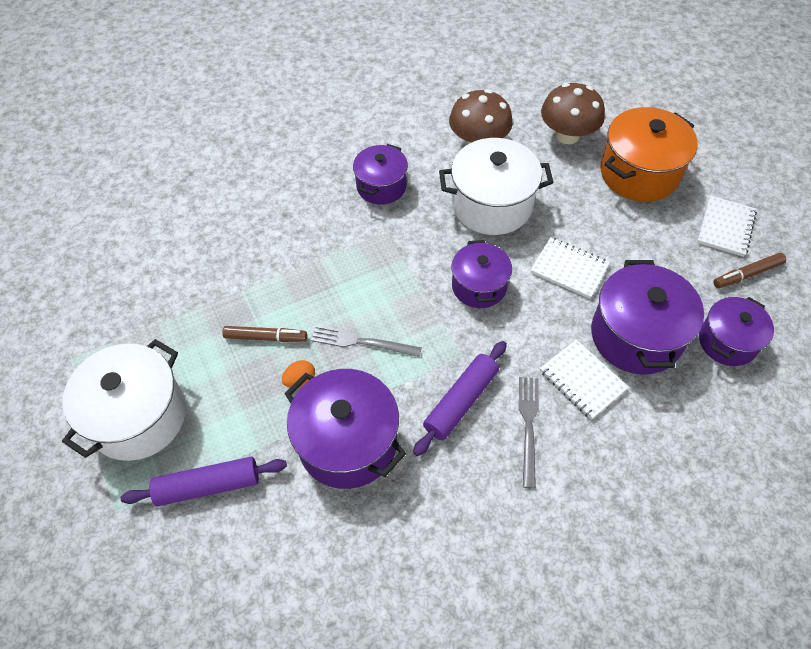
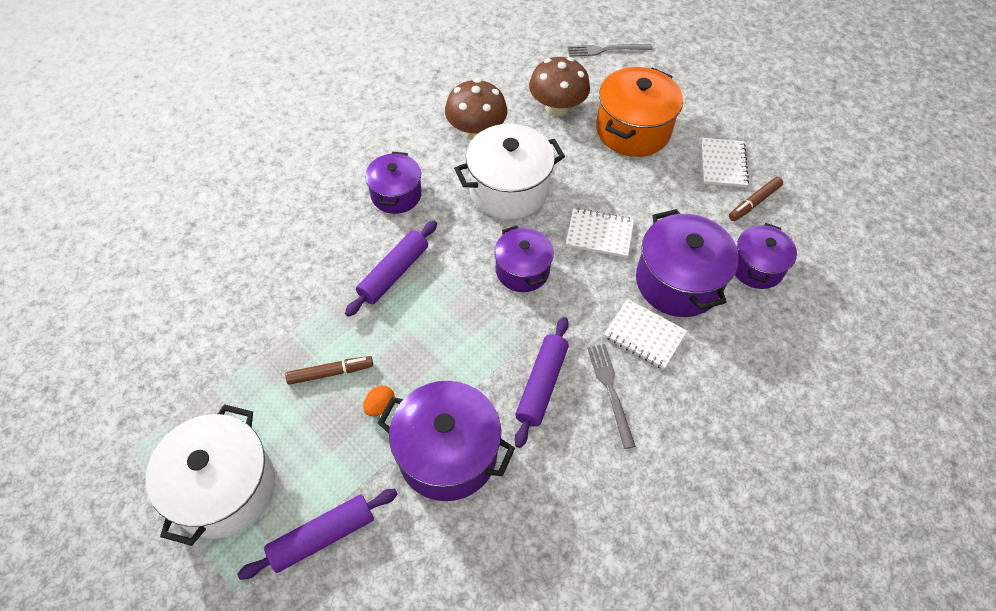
camera: 20 degrees left, 0 degrees up
(354, 259) = (393, 273): none -> purple rolling pin
(361, 342) = (428, 352): grey fork -> grey fork (606, 50)

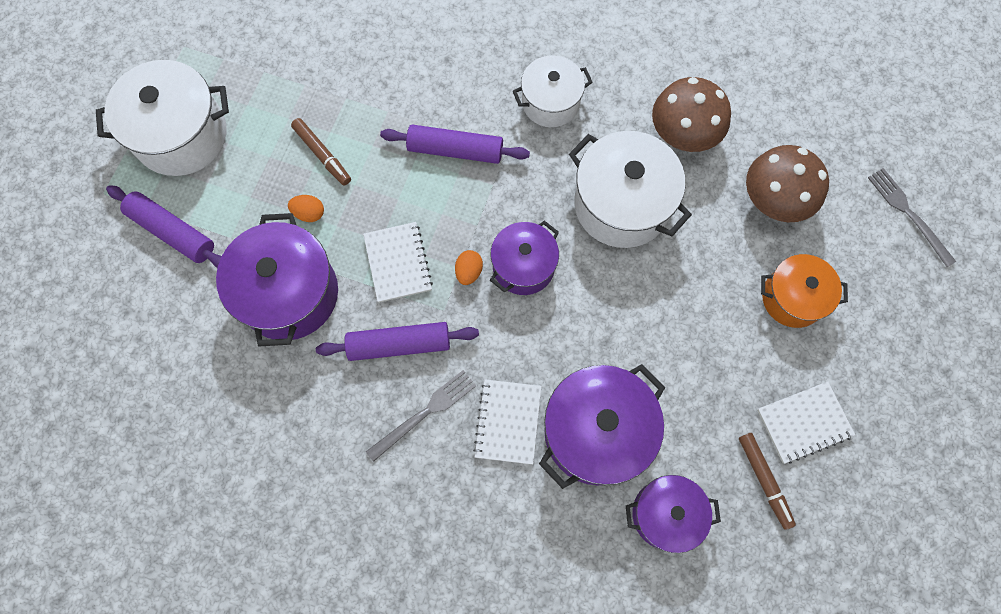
camera: 65 degrees right, 15 degrees up
(396, 195) = (550, 102): purple pot -> white pot
(505, 308) = (469, 272): none -> orange egg
(599, 234) = (614, 323): white notebook -> white notebook (398, 263)
(633, 130) = (792, 298): orange pot -> orange pot, size x0.63
(754, 202) = (764, 480): brown marker -> brown marker turned 135 degrees counterclockwise

